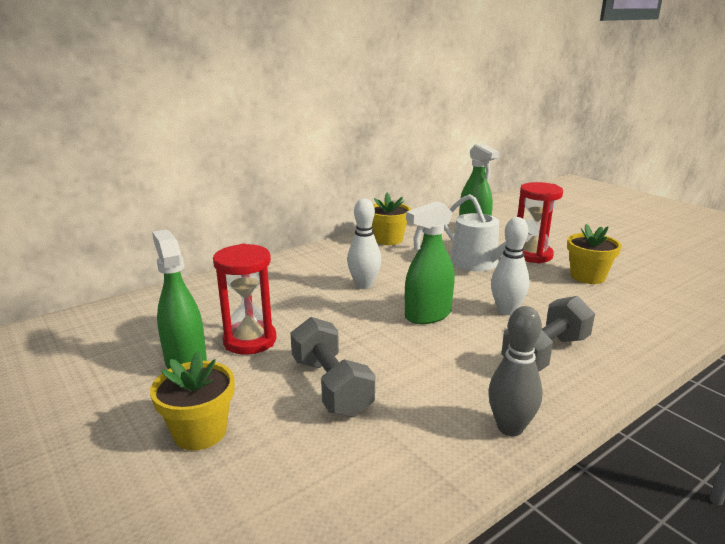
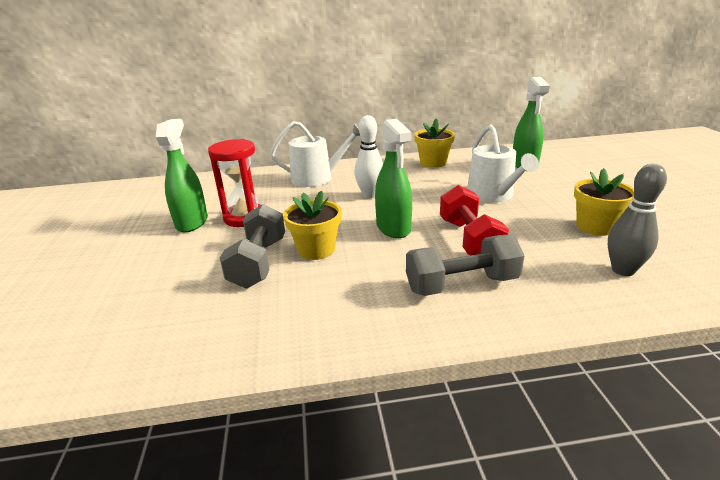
camera: 30 degrees right, 5 degrees up
(200, 432) = (148, 269): yellow flower pot -> yellow flower pot (316, 249)
(282, 277) = (317, 178): none -> white watering can
(427, 315) = (393, 228): green spray bottle -> green spray bottle turned 105 degrees counterclockwise
(506, 310) = (469, 239): white bowling pin -> red dumbbell
(510, 428) = (352, 335): grey bowling pin -> grey bowling pin (623, 270)
(532, 255) = (557, 197): red hourglass -> none

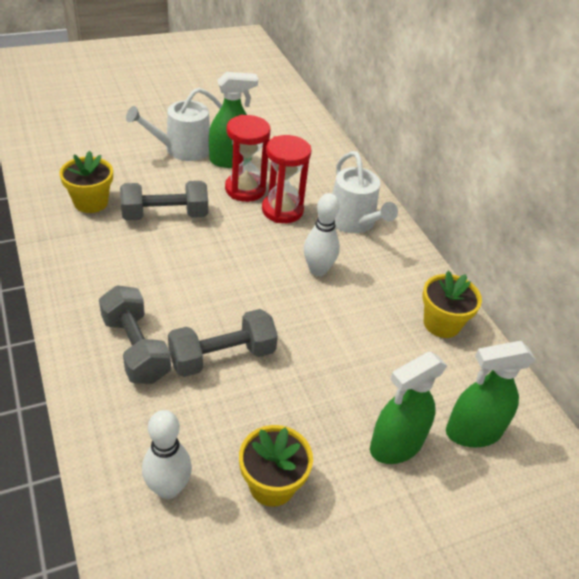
camera: 70 degrees right, 15 degrees up
(286, 203) = (282, 210): none -> red hourglass
(316, 249) = (190, 246): yellow flower pot -> yellow flower pot (91, 202)
(393, 228) = (239, 295): green spray bottle -> green spray bottle (395, 445)
(469, 239) = (222, 357): red dumbbell -> grey dumbbell
(493, 195) = (345, 385): white watering can -> white watering can (182, 149)
(623, 270) = (168, 488): grey bowling pin -> white bowling pin

